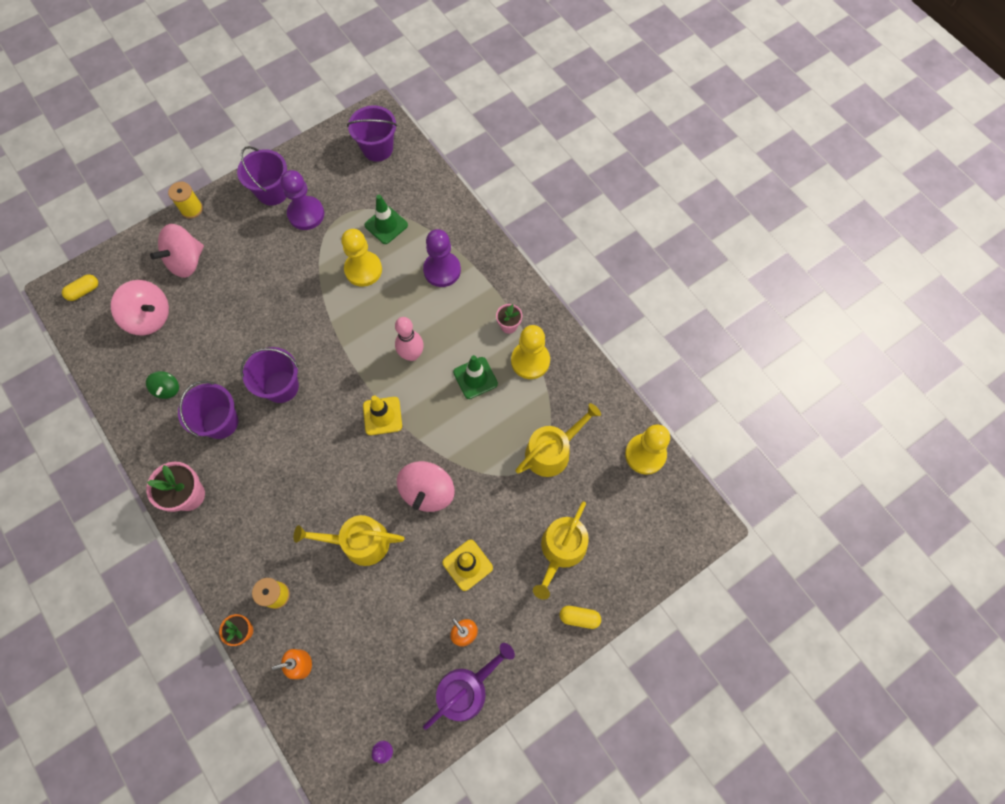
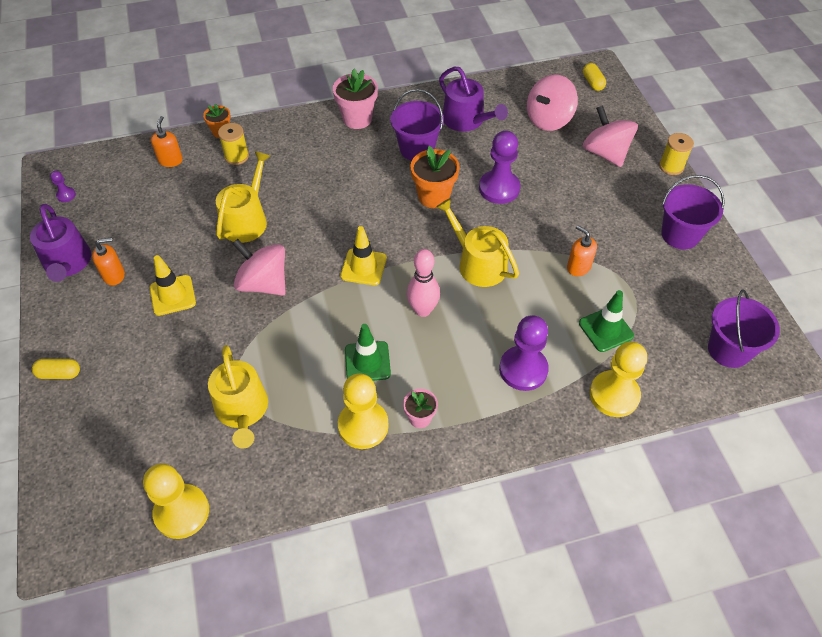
camera: 110 degrees right, 15 degrees down
(167, 389) = (467, 120): green spinning top -> purple watering can
(281, 386) = (433, 196): purple bucket -> orange flower pot
(306, 214) = (641, 258): purple pawn -> purple pawn (499, 188)
(330, 255) = (578, 267): none -> orange soap dispenser
(363, 270) = (549, 293): yellow pawn -> yellow pawn (614, 395)
(561, 550) = (133, 380): yellow watering can -> yellow watering can (477, 263)
(579, 617) = (59, 374): yellow capsule -> yellow capsule turned 60 degrees clockwise

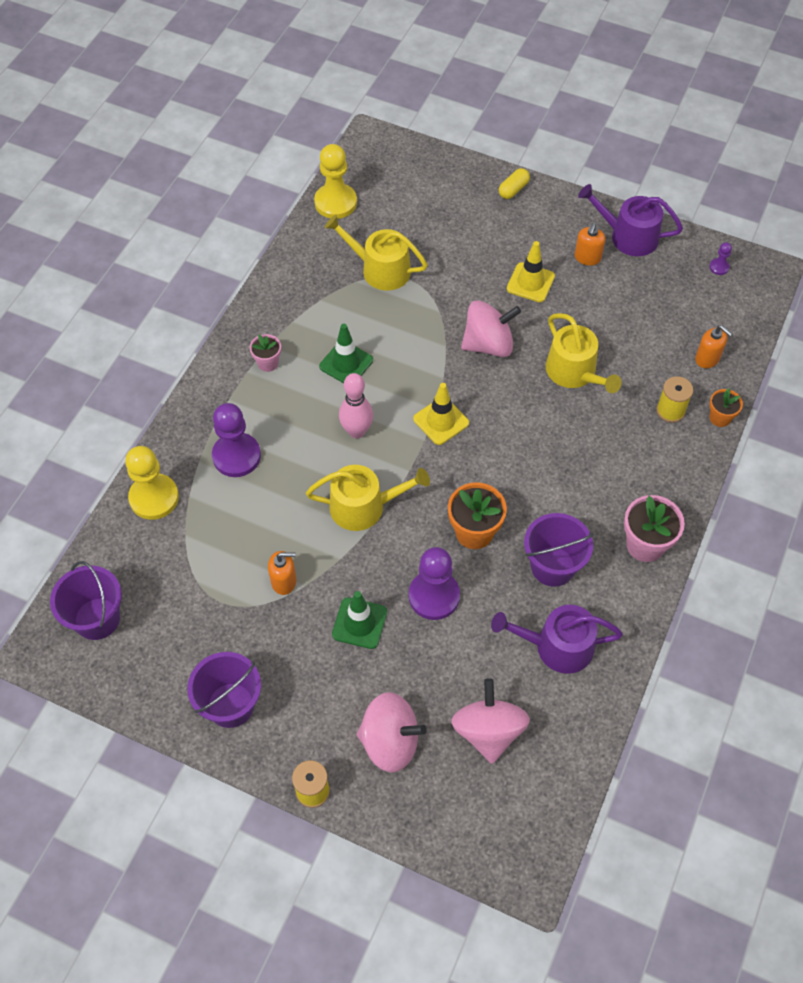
camera: 130 degrees right, 5 degrees up
(363, 426) = (297, 327): yellow pawn -> none
(593, 83) = (507, 841): yellow capsule -> none
(606, 329) = (208, 545): green traffic cone -> green traffic cone (359, 623)

